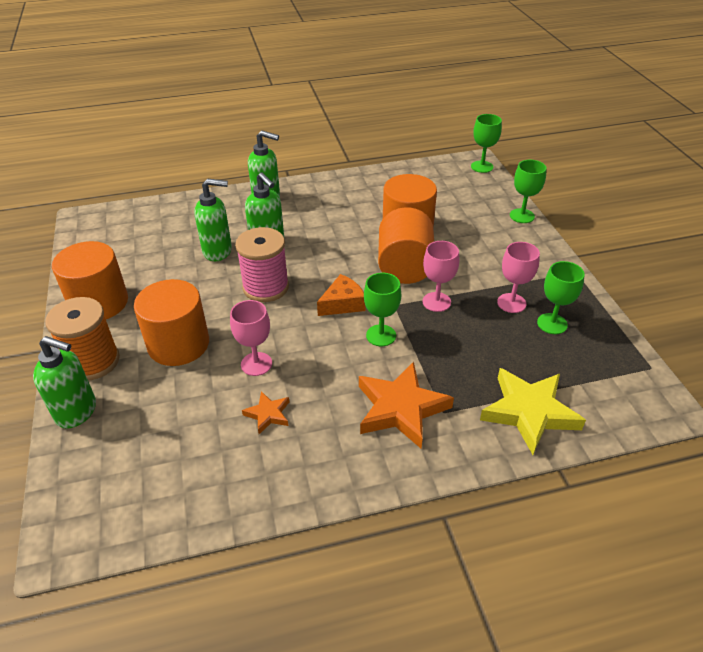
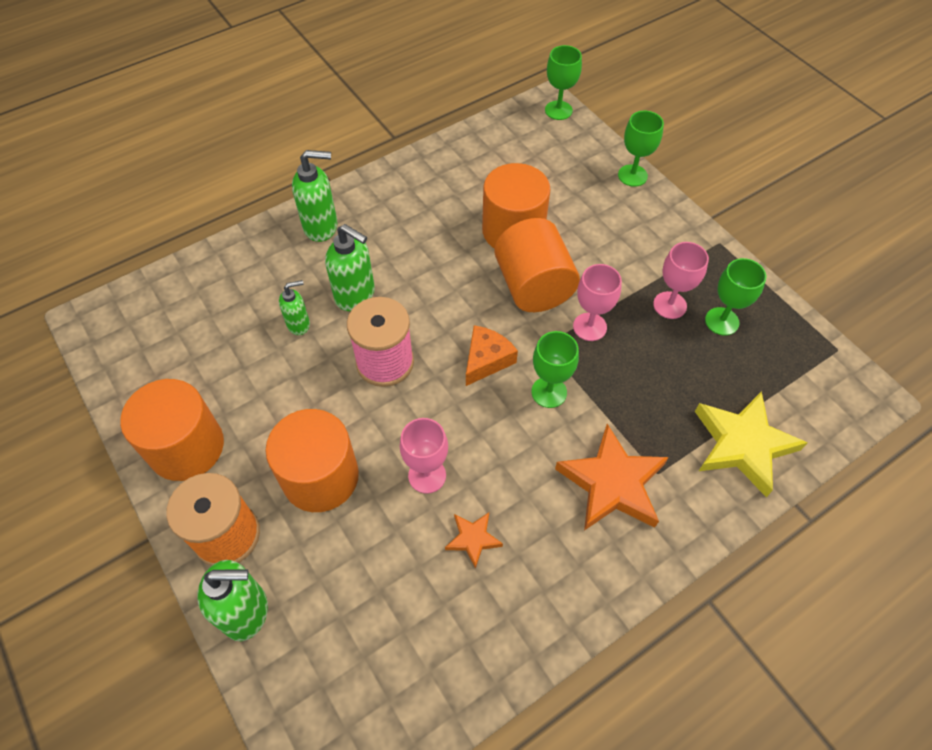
camera: 20 degrees left, 15 degrees up
(218, 251) = (299, 324): green soap dispenser -> green soap dispenser, size x0.61

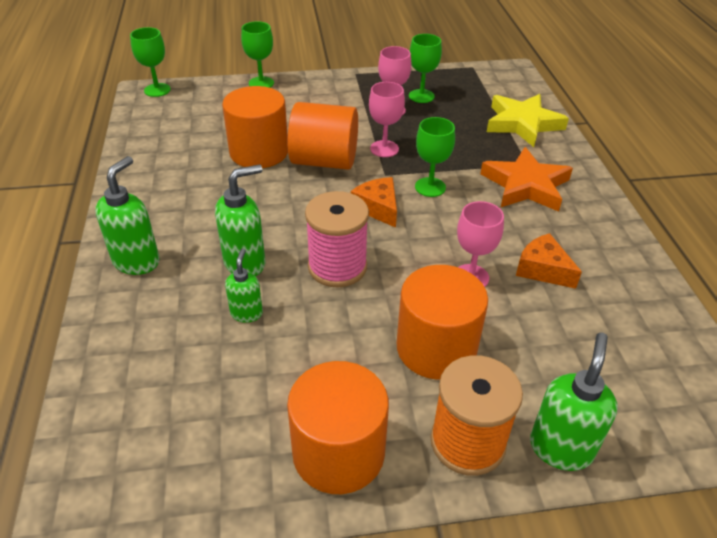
camera: 65 degrees left, 15 degrees down
(473, 539) = (543, 269): orange star -> orange cheese

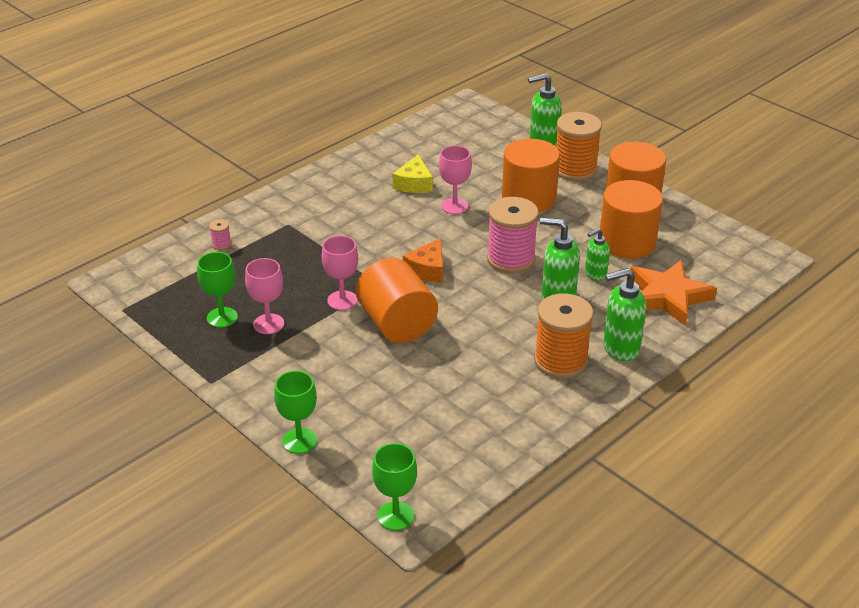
camera: 125 degrees left, 5 degrees down
(173, 218) = (561, 361): none -> orange spool
(259, 152) = (425, 368): orange cylinder -> orange cylinder (627, 242)
(430, 187) = (373, 256): green goblet -> none
(522, 123) = (221, 244): yellow star -> pink spool
(525, 185) = (321, 216): orange star -> orange star (668, 297)
(543, 269) = (414, 184): orange cheese -> yellow cheese

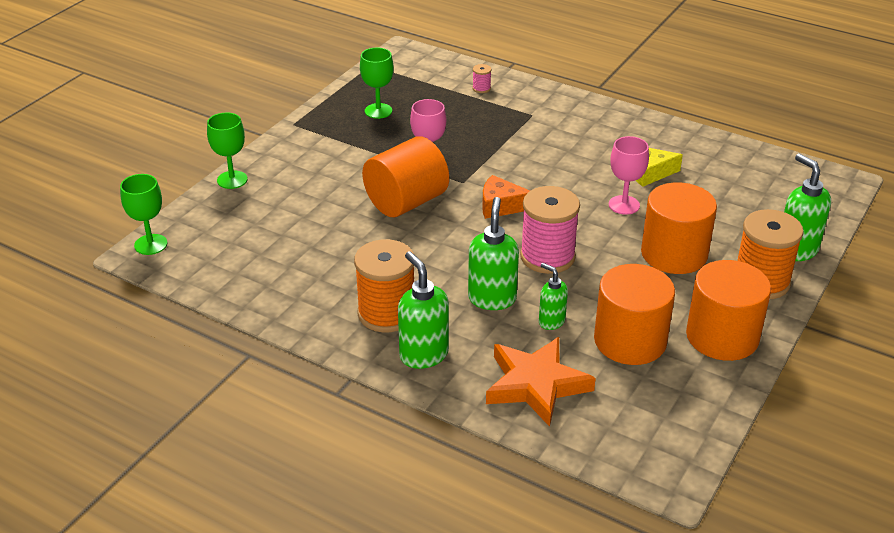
camera: 75 degrees right, 0 degrees up
(268, 324) = (378, 135): pink goblet -> none

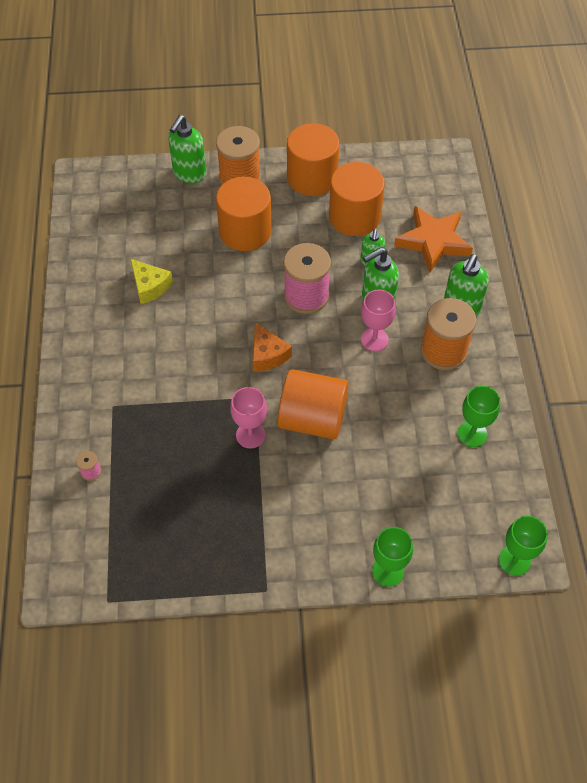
camera: 125 degrees left, 20 degrees up
(378, 111) = (191, 532): green goblet -> green goblet (472, 434)
(624, 205) = (206, 282): pink goblet -> pink goblet (374, 339)

